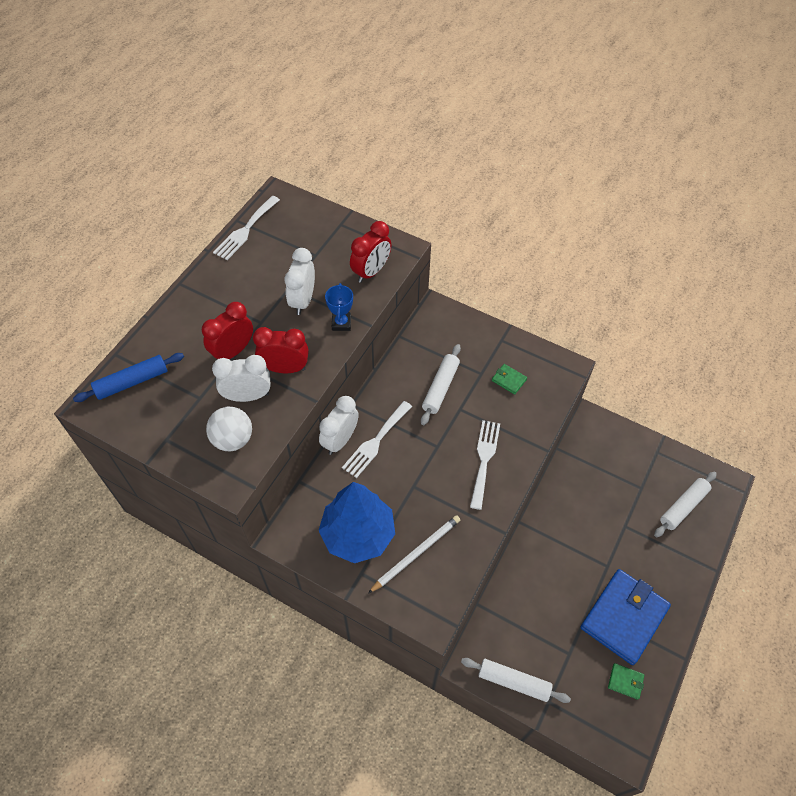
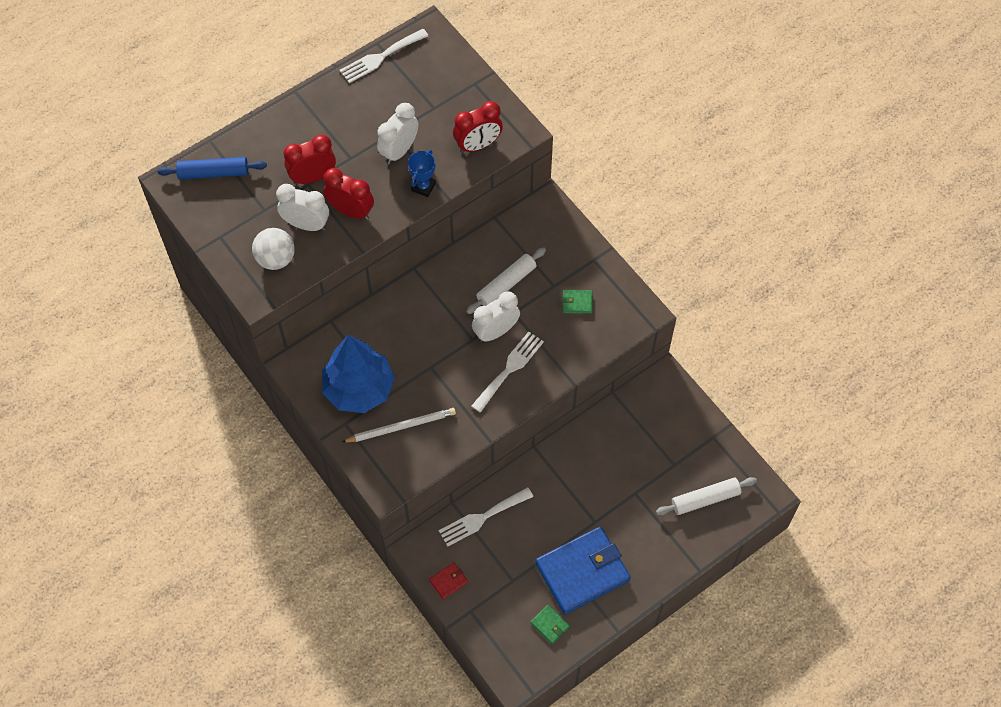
camera: 25 degrees right, 5 degrees up
(340, 440) = (385, 298): white clock -> white clock (495, 332)
(376, 441) = (418, 312): white fork -> white fork (482, 518)
(509, 380) = (577, 303): green wallet -> green wallet turned 60 degrees counterclockwise
(514, 682) = (448, 581): white rolling pin -> red wallet

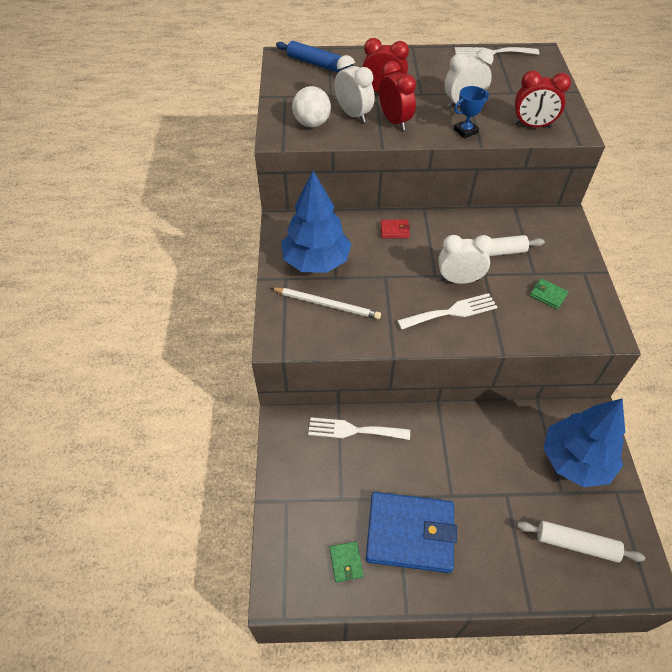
camera: 35 degrees right, 10 degrees down
(448, 581) = (287, 463): red wallet -> red wallet (394, 230)
(670, 430) = (575, 460): none -> blue tree

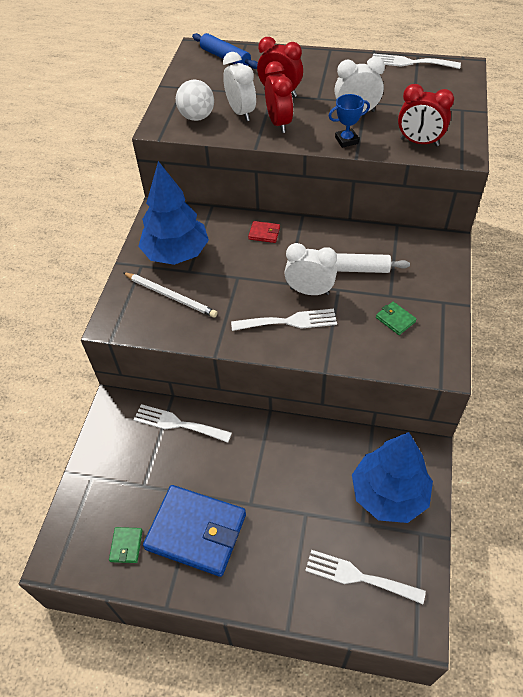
camera: 15 degrees right, 0 degrees up
(576, 544) = (358, 577): white rolling pin -> white fork

